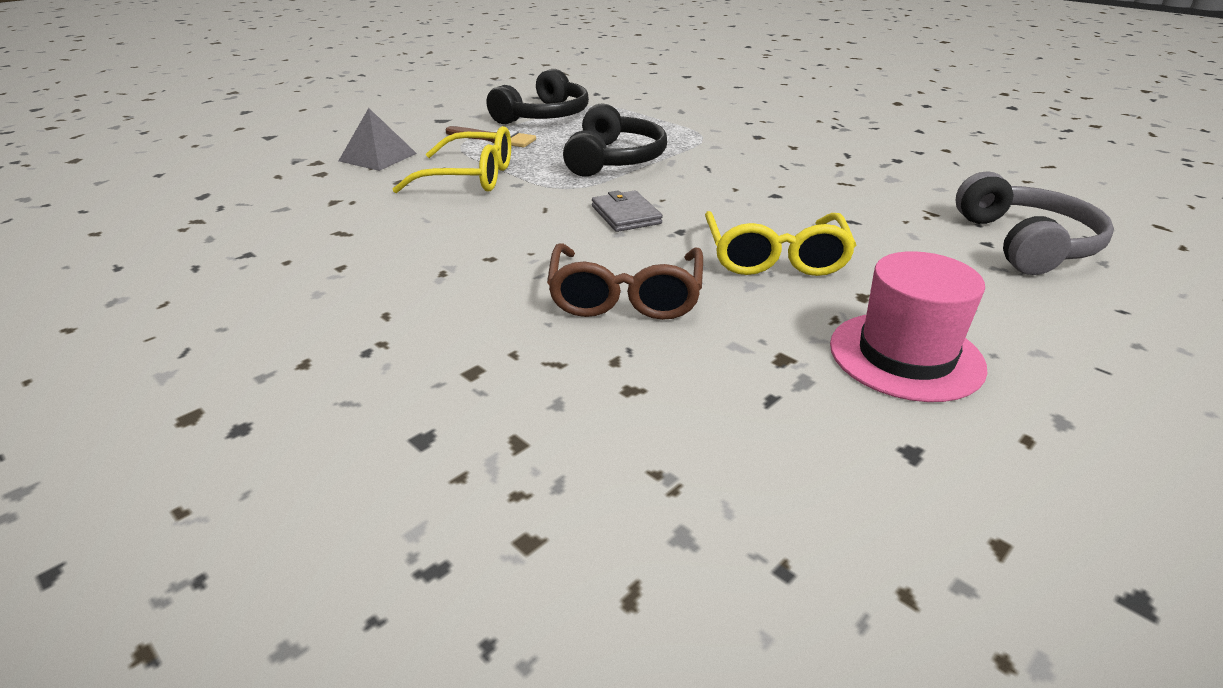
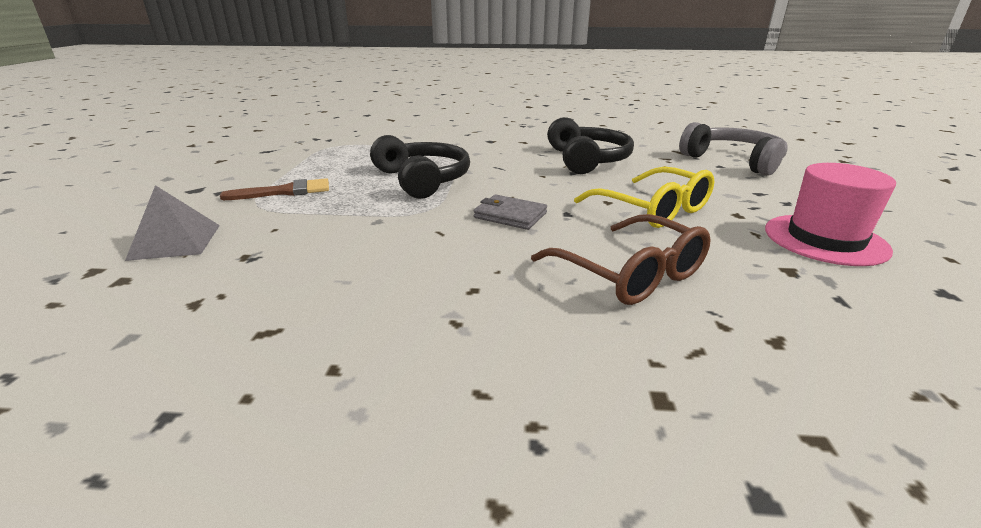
camera: 40 degrees left, 5 degrees down
(470, 177) = (320, 229): yellow glasses -> none
(544, 116) = (300, 163): black headphones -> black headphones (587, 160)

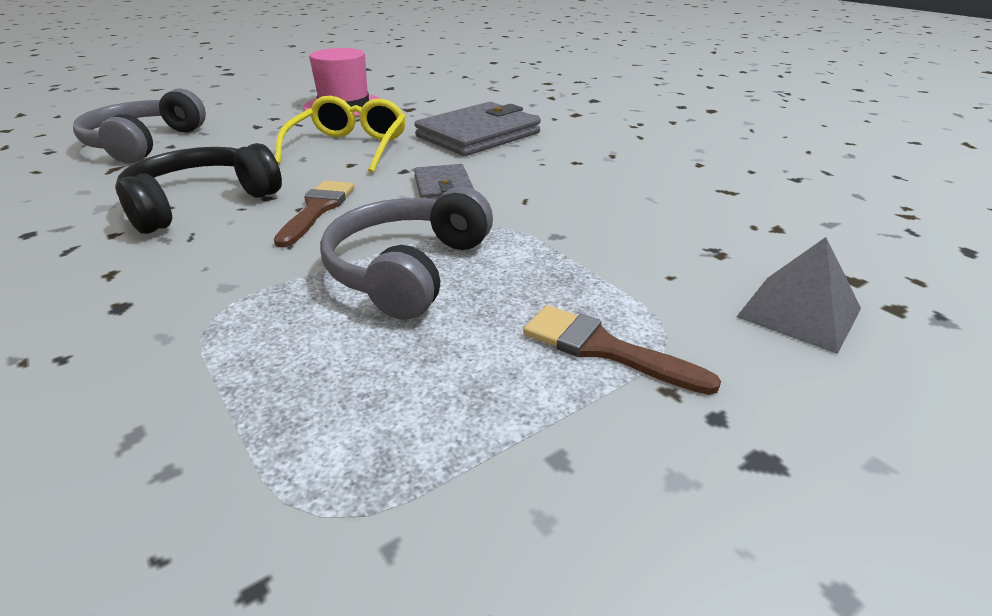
camera: 130 degrees left, 5 degrees up
(423, 180) = (407, 269): black headphones -> grey headphones
(533, 178) = (317, 209): none -> brown brush
(630, 273) = (478, 135): brown glasses -> grey wallet

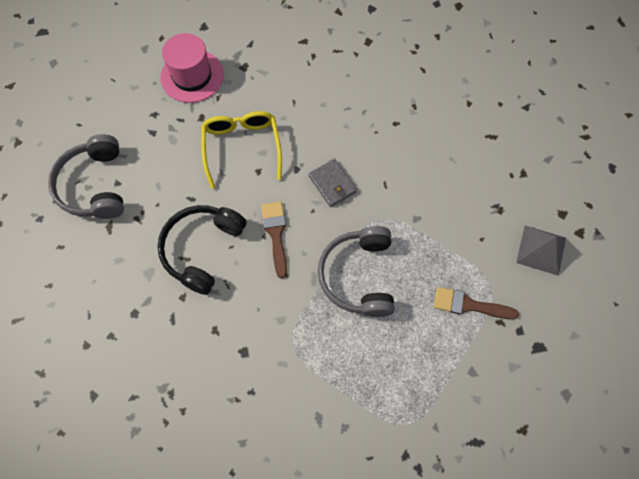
camera: 20 degrees left, 35 degrees up
(478, 135) = (317, 99): grey wallet -> none

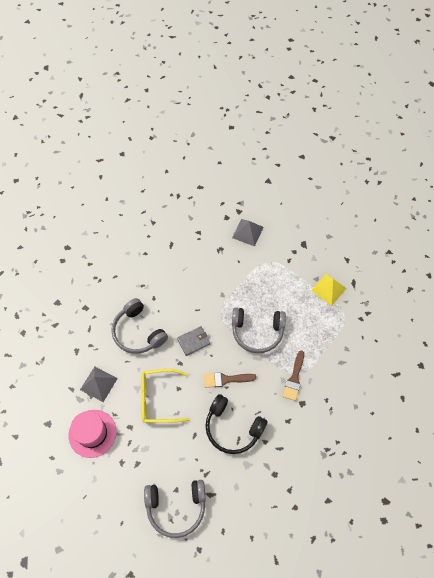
camera: 85 degrees left, 5 degrees down
(259, 73) = (98, 384): none -> grey pyramid
(339, 110) = (138, 332): none -> grey headphones
(455, 395) = (328, 289): none -> yellow pyramid
(469, 305) = (278, 274): brown brush -> brown brush (294, 378)

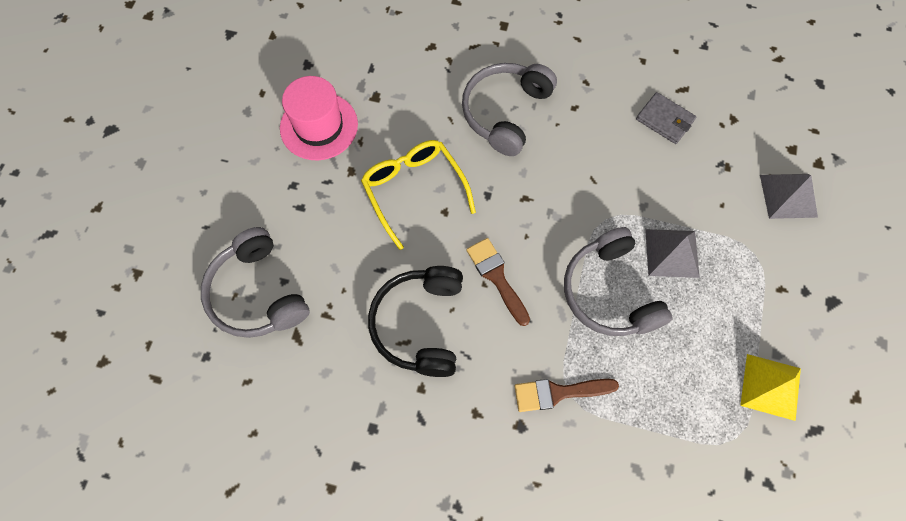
camera: 65 degrees right, 5 degrees up
(98, 384) = (396, 99): grey pyramid -> grey pyramid (671, 253)
(193, 341) = (535, 198): grey wallet -> grey wallet (665, 120)

